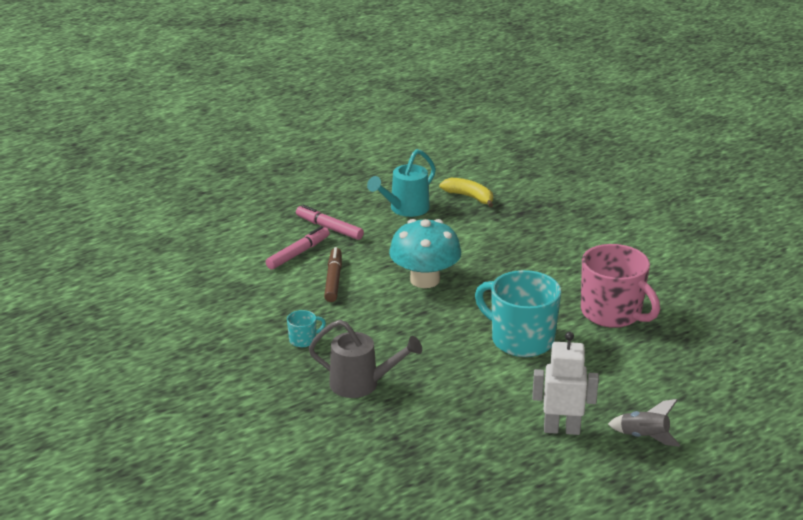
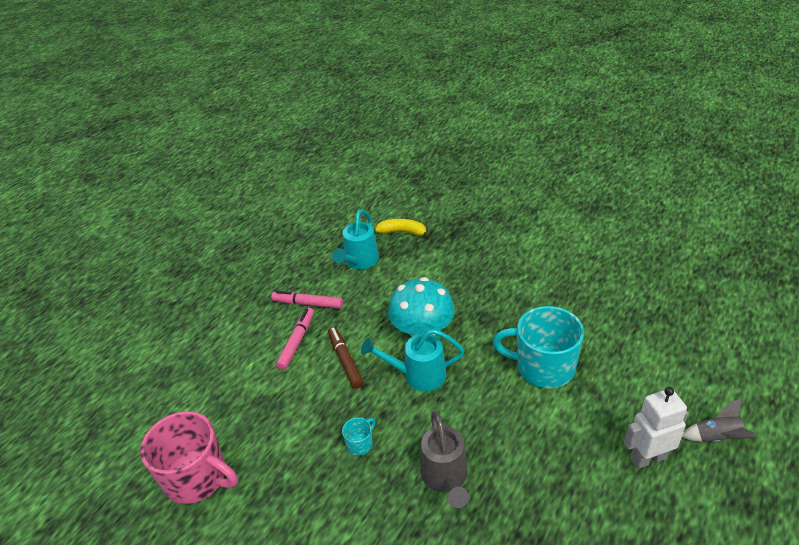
camera: 20 degrees left, 10 degrees up
(361, 384) = (445, 478): grey watering can -> grey watering can turned 90 degrees clockwise
(394, 310) = (418, 375): none -> turquoise watering can
(612, 313) = (592, 310): pink mug -> pink mug (197, 478)

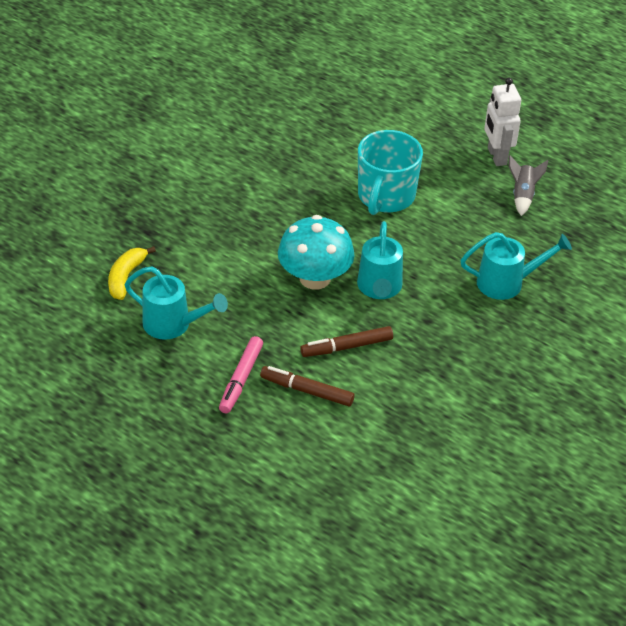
camera: 90 degrees left, 5 degrees up
(197, 478) = (493, 476): pink mug -> none
(297, 342) = (307, 391): pink marker -> brown marker
(360, 444) = (463, 340): turquoise mug -> none
(445, 478) = (507, 283): grey watering can -> turquoise watering can
(717, 438) = (480, 114): grey rocket -> grey rocket (523, 195)

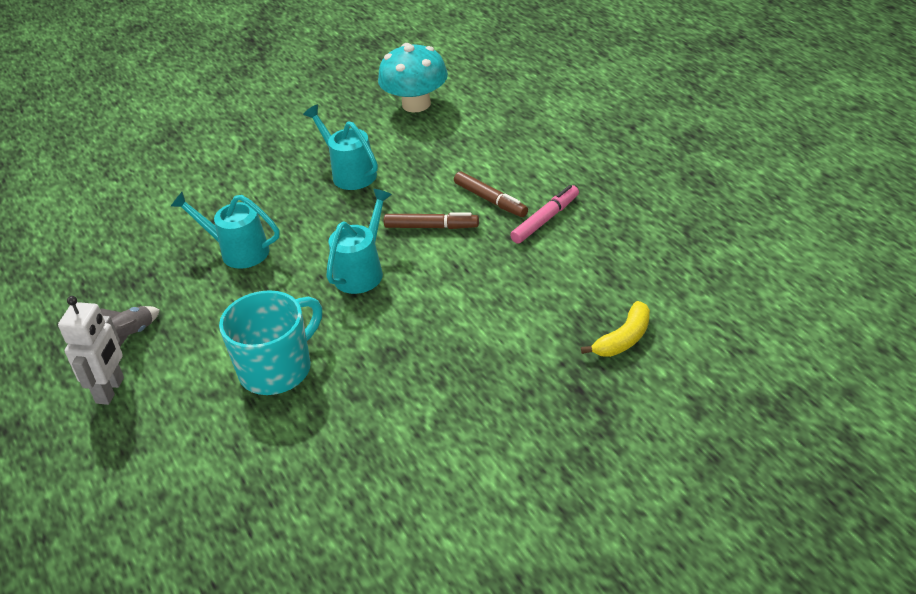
camera: 150 degrees left, 5 degrees down
(173, 325) = (590, 279): turquoise watering can -> turquoise watering can (349, 173)
(315, 278) = (419, 295): turquoise mushroom -> turquoise mushroom (416, 104)

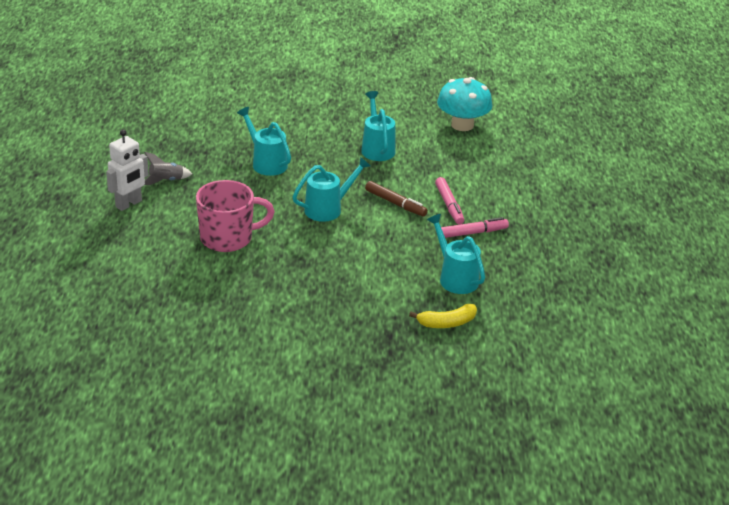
camera: 25 degrees right, 5 degrees down
(277, 369) = (228, 238): turquoise mug -> pink mug
(490, 200) = (449, 205): brown marker -> pink marker
(579, 280) = (455, 277): none -> turquoise watering can

